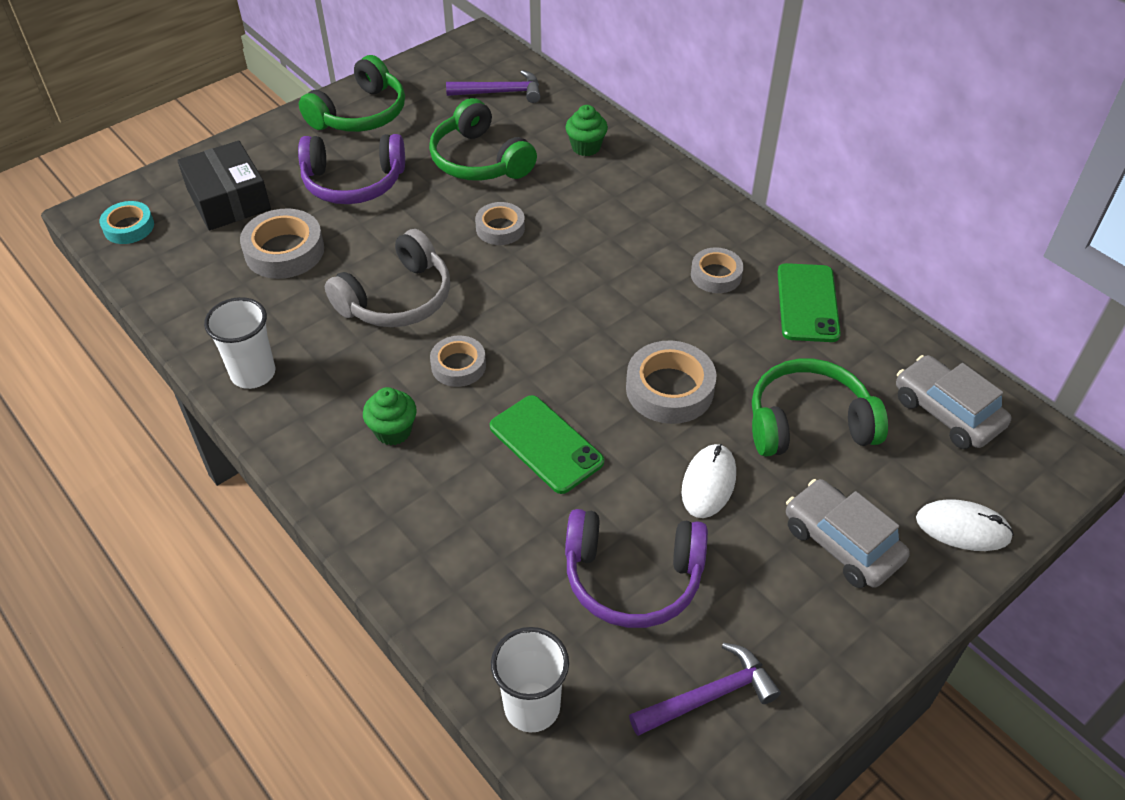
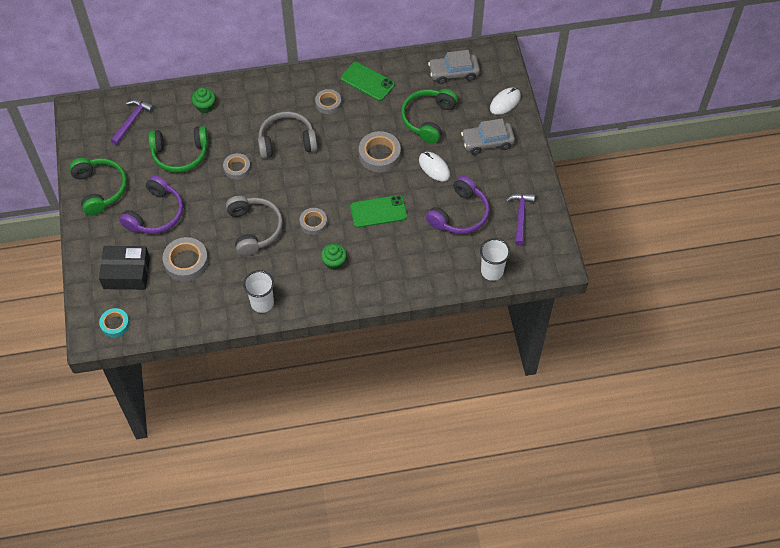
camera: 60 degrees left, 10 degrees up
(597, 260) = (287, 141): none -> grey headphones

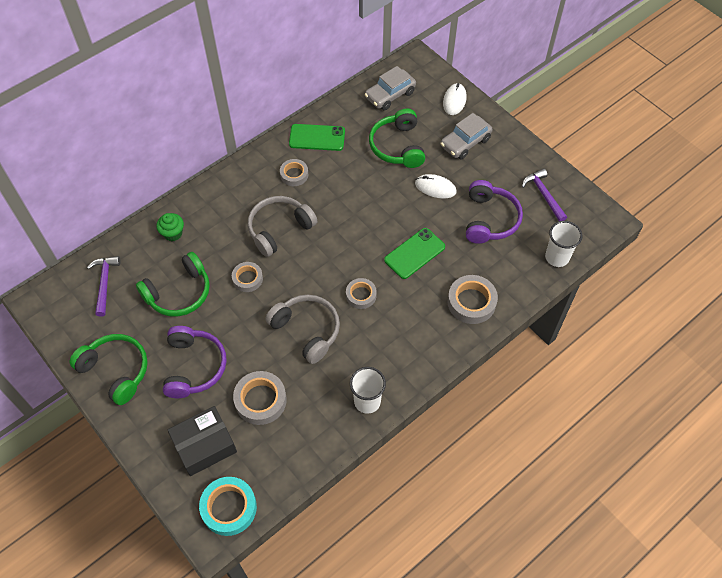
camera: 30 degrees left, 0 degrees up
(115, 324) = (229, 508): turquoise tape -> turquoise tape, size x1.58
(334, 262) = (408, 324): green cupcake -> none
(379, 155) = (377, 200): grey tape -> grey tape (471, 302)

